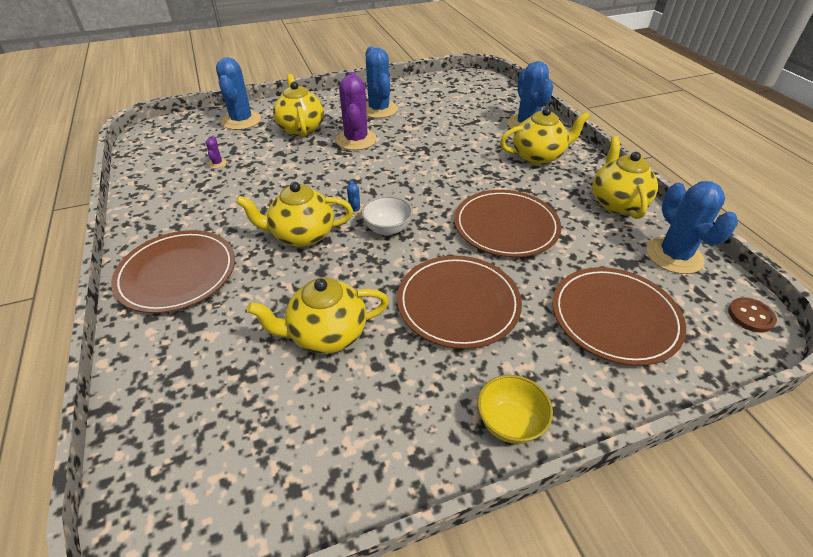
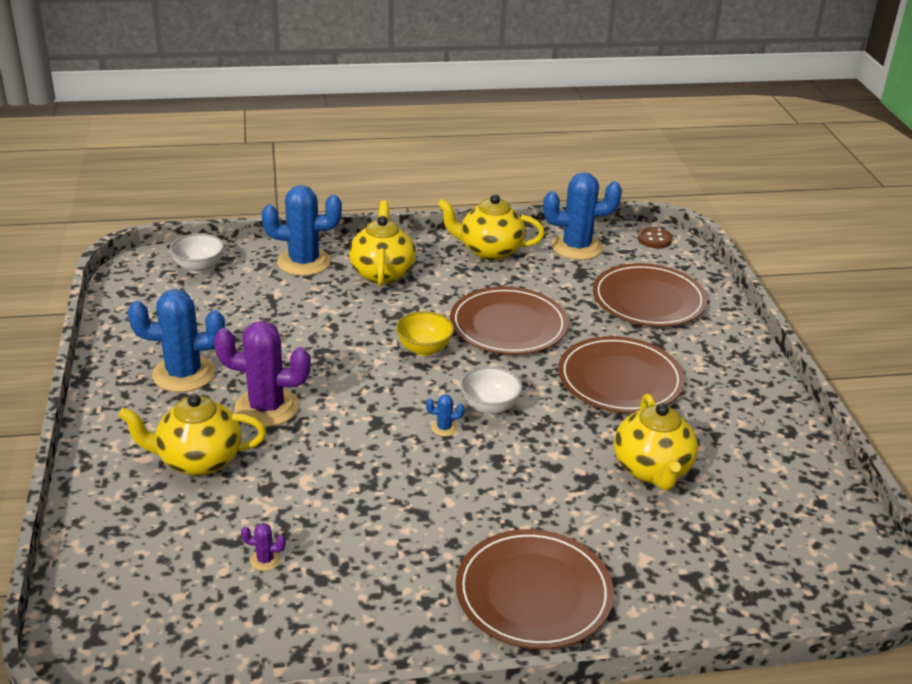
camera: 80 degrees left, 10 degrees down
(241, 120) = (126, 531): blue cactus -> none
(302, 236) = (483, 477): yellow teapot -> none
(492, 93) = (199, 267): none -> white bowl
(509, 423) = (755, 379): yellow bowl -> yellow bowl (424, 349)

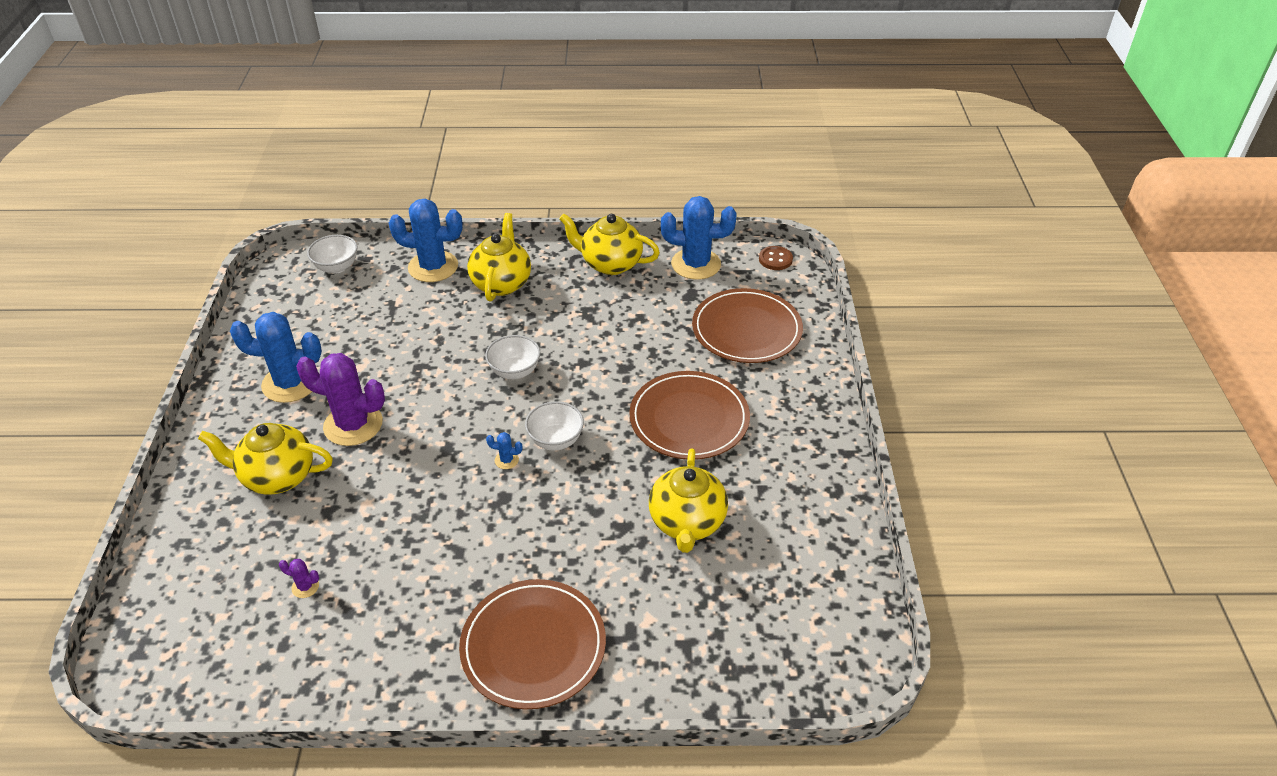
camera: 10 degrees right, 10 degrees up
(424, 349) = (515, 371): yellow bowl -> white bowl
(508, 325) = (602, 350): brown plate -> none

